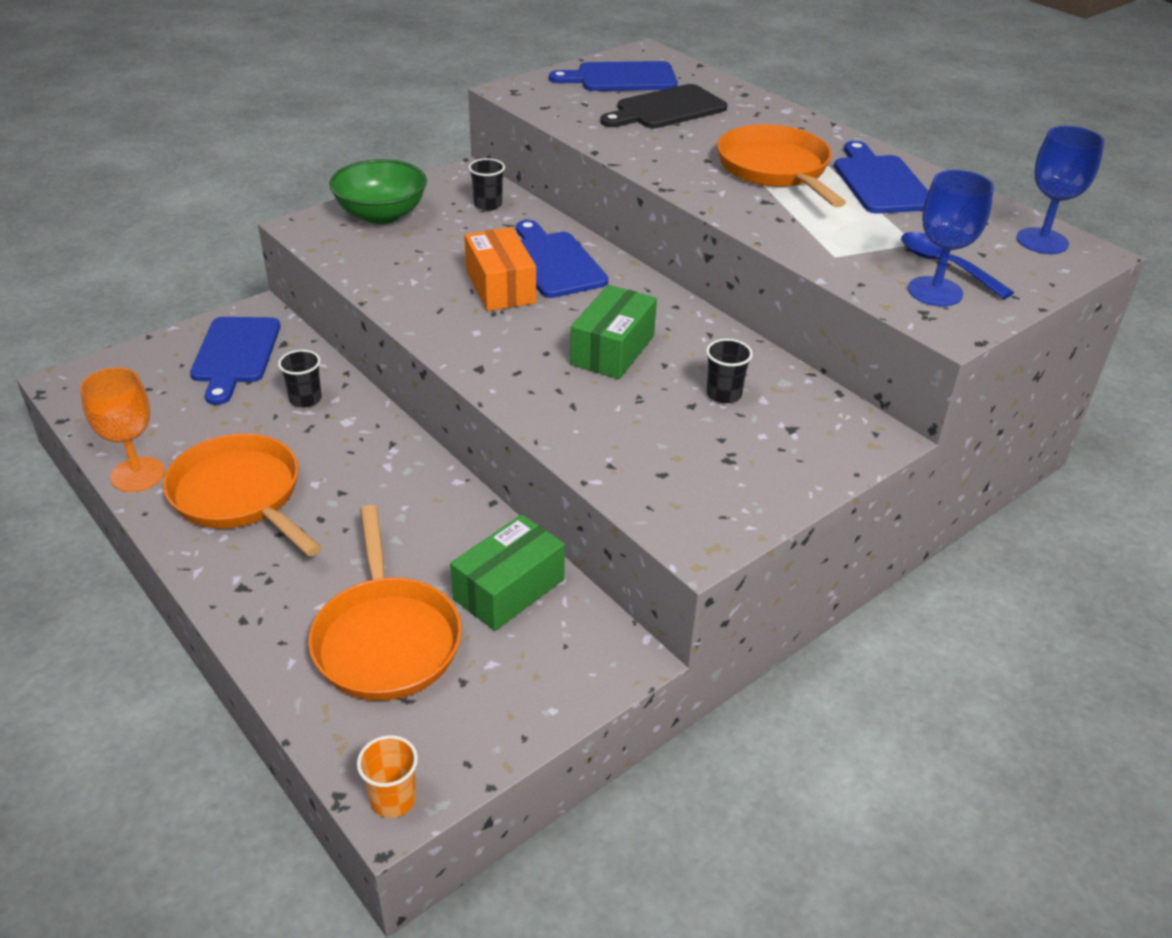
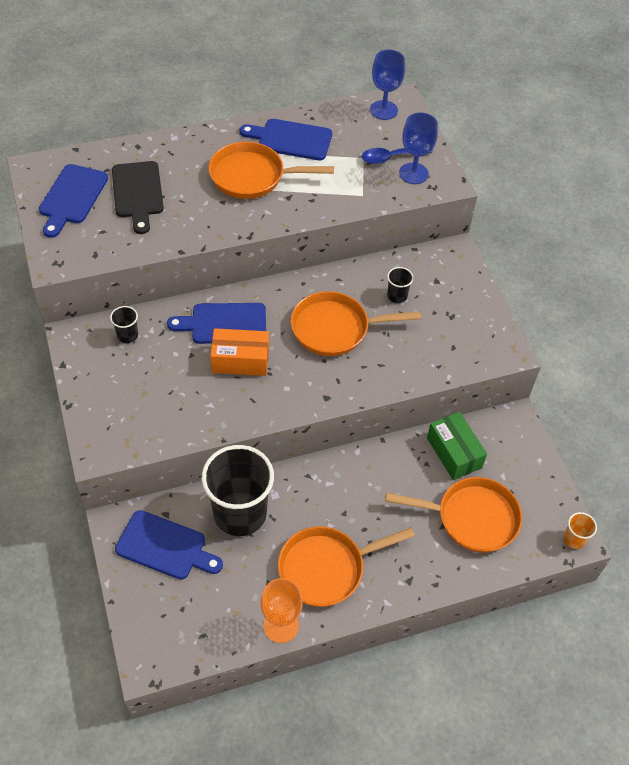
camera: 70 degrees left, 15 degrees up
(305, 399) = (240, 513): black cup -> black cup, size x2.41
(381, 215) = (107, 401): green bowl -> none
(612, 350) = (335, 328): green box -> orange pan

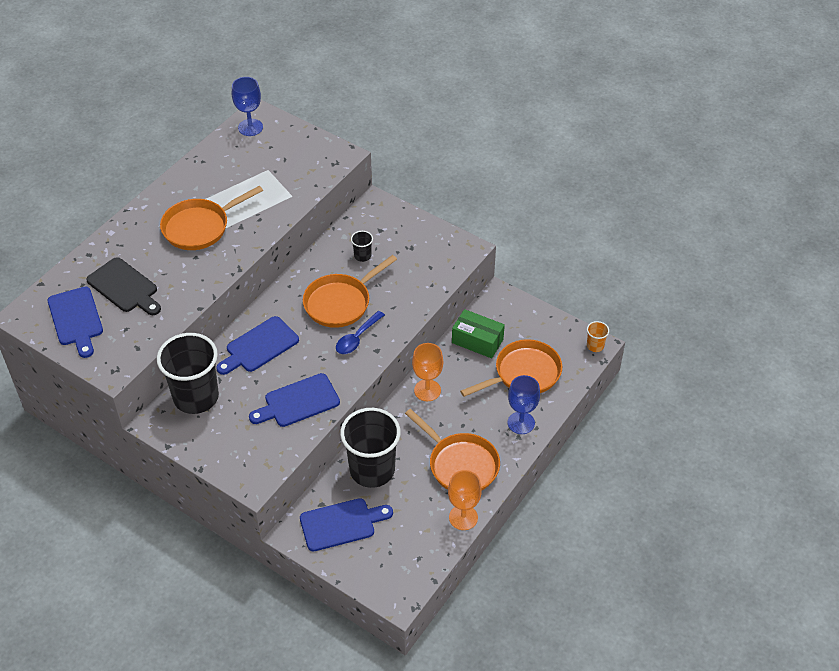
camera: 35 degrees left, 5 degrees down
(127, 335) = (196, 397): black cup -> black cup, size x2.41
(240, 360) = (295, 363): orange box -> none
(291, 139) = (202, 185): blue cutting board -> blue cutting board (298, 402)
(326, 568) = (460, 464): orange pan -> orange pan turned 75 degrees counterclockwise
(361, 470) = (427, 390): none -> orange goblet
(391, 157) = (287, 158): blue spoon -> blue spoon (357, 338)
(413, 173) = (313, 161): blue goblet -> blue goblet (521, 423)

